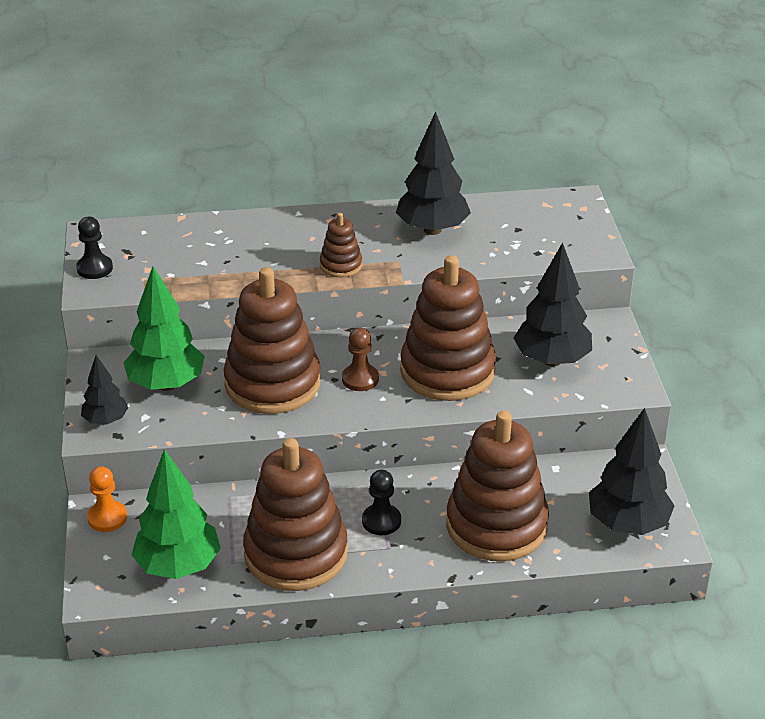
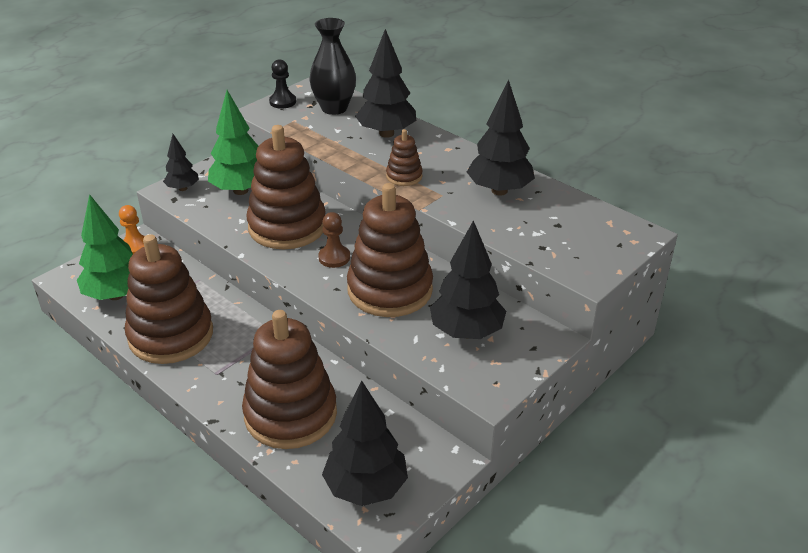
camera: 50 degrees right, 0 degrees up
(158, 244) = (334, 108): none -> black vase
(253, 238) = (386, 133): none -> black tree
(381, 521) = (240, 355): black pawn -> none

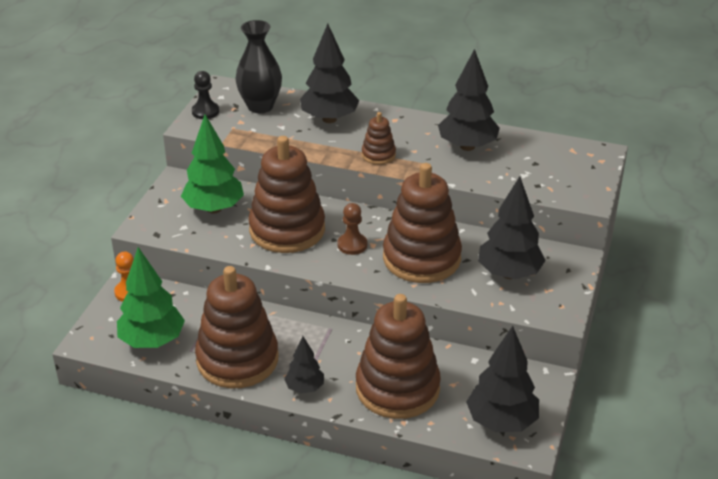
camera: 25 degrees left, 0 degrees up
(183, 188) = (156, 222): black tree -> black tree (305, 388)

